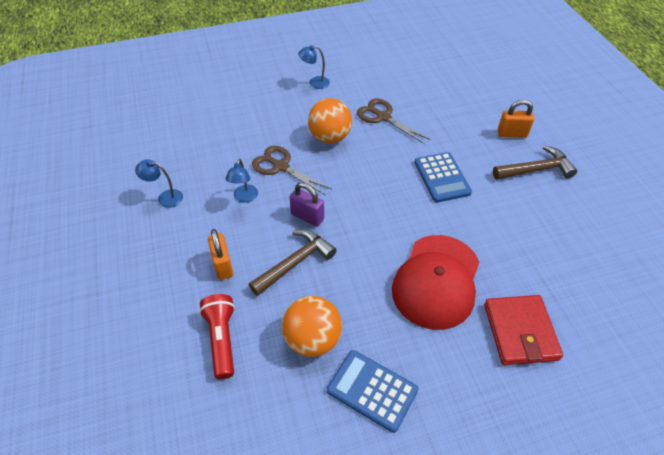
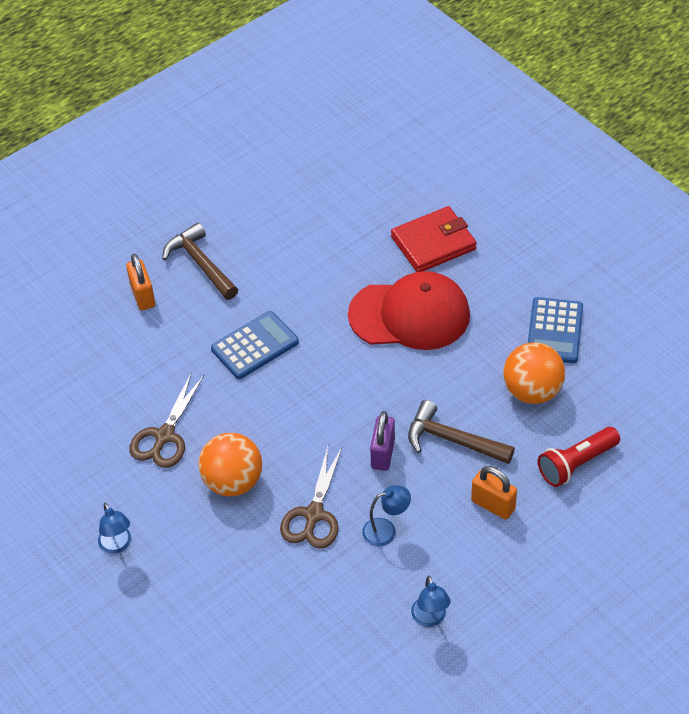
camera: 110 degrees left, 0 degrees up
(223, 265) = (493, 505): orange padlock -> orange padlock turned 75 degrees clockwise

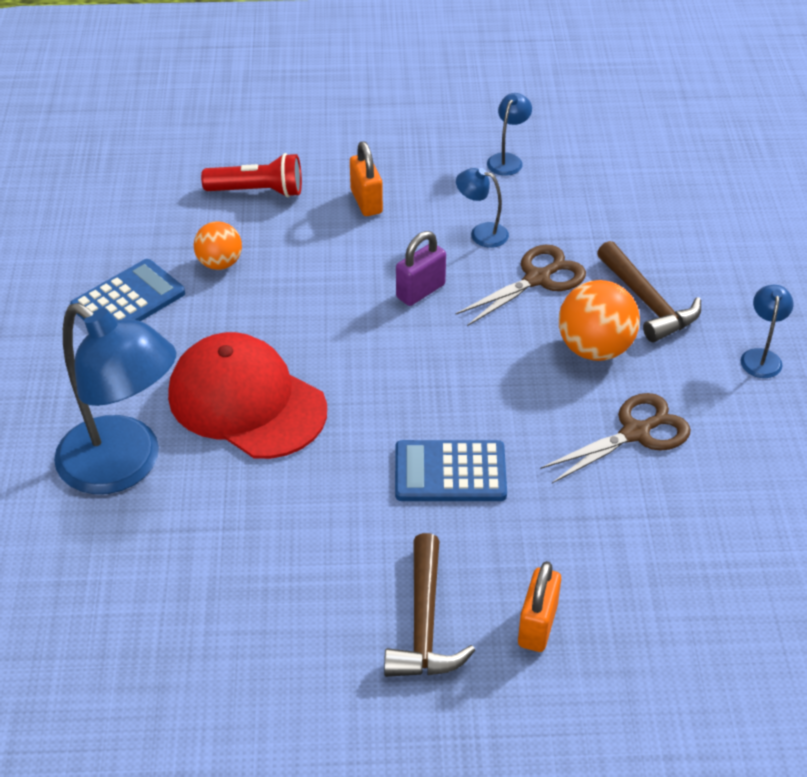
camera: 145 degrees left, 5 degrees down
(433, 243) = (124, 466): red wallet -> blue lamp
(452, 440) = (342, 266): brown hammer -> brown hammer (647, 302)
(532, 391) = (220, 263): orange ball -> orange ball, size x0.64

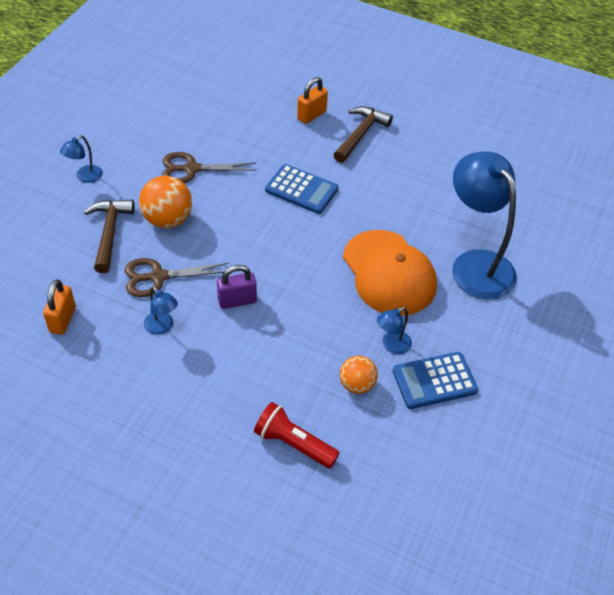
camera: 155 degrees left, 5 degrees up
(246, 402) = (389, 273): red cap -> orange cap
(366, 202) = (219, 393): orange padlock -> orange padlock (62, 319)
(507, 160) = (86, 385): blue lamp -> blue lamp (391, 346)

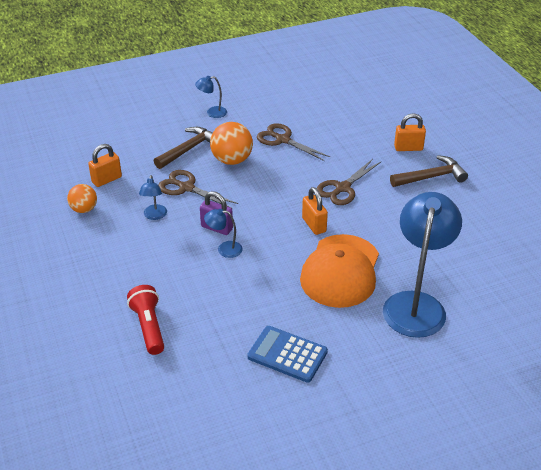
camera: 45 degrees right, 10 degrees down
(301, 189) = (342, 188): blue calculator -> brown scissors
(318, 242) = (314, 225): none -> orange padlock
(357, 384) = (231, 321): orange ball -> orange ball (84, 209)
(391, 346) = (285, 314): blue lamp -> blue lamp (224, 249)

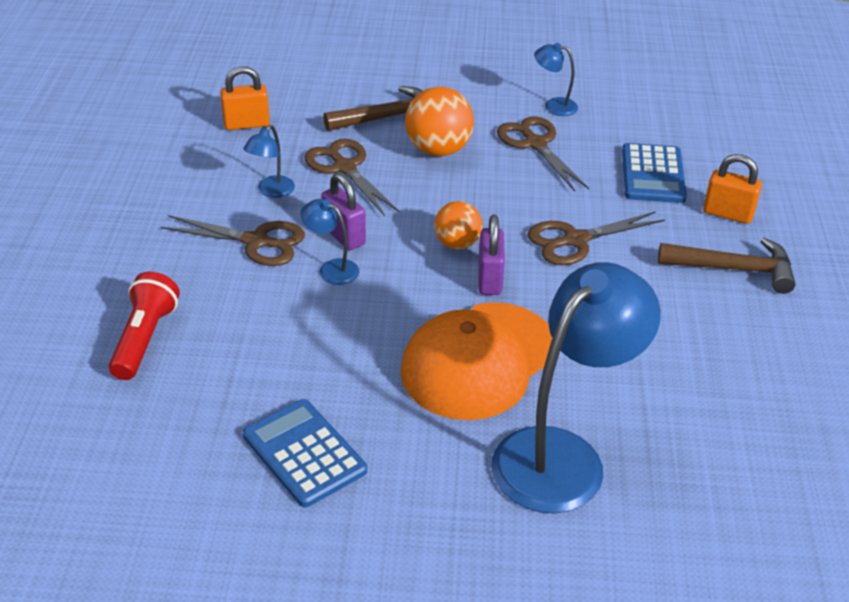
camera: 25 degrees right, 0 degrees up
(84, 209) = (187, 153): orange ball -> orange ball (457, 244)
(169, 248) = (257, 242): none -> brown scissors
(212, 113) = (460, 78): blue lamp -> blue lamp (553, 106)
(314, 225) = (489, 279): orange padlock -> purple padlock
(356, 138) = (653, 174): none -> blue calculator

